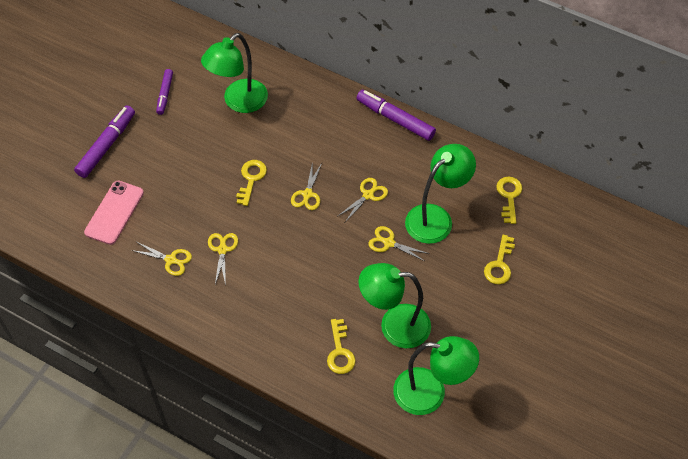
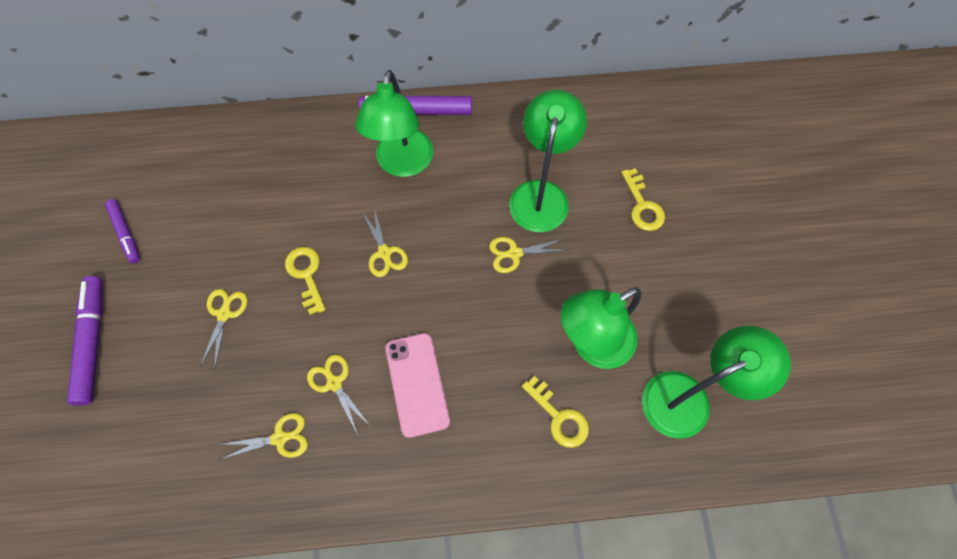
camera: 35 degrees left, 10 degrees up
(114, 212) = (163, 423): pink phone -> pink phone (417, 384)
(239, 102) = (225, 191): green lamp -> green lamp (402, 164)
(368, 195) = (451, 213): yellow scissors -> yellow scissors (224, 314)
(509, 197) = (595, 127): yellow key -> none

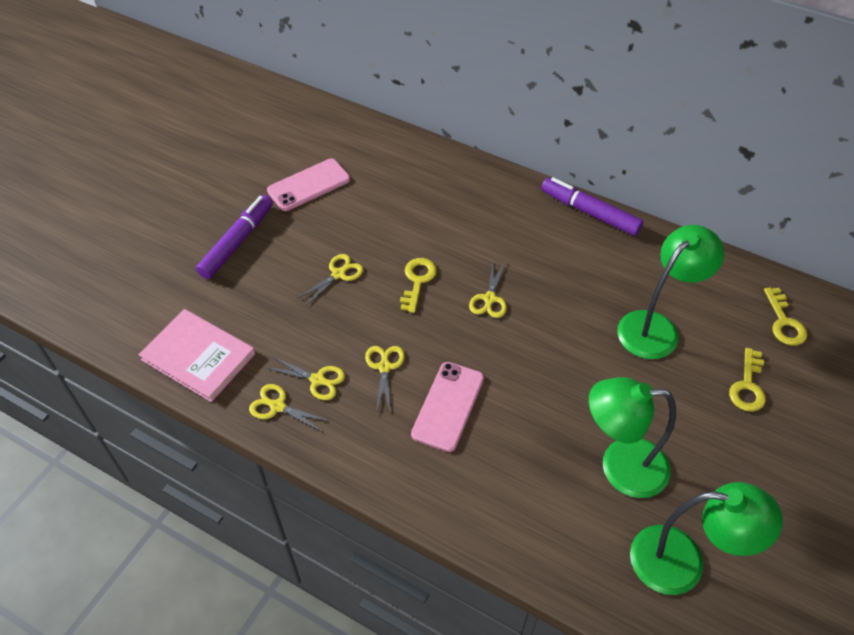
camera: 35 degrees right, 15 degrees down
(125, 234) = (309, 185): purple marker -> pink phone
(141, 493) = (198, 356): none -> pink book
(402, 164) = (550, 244): green lamp -> none
(514, 253) = (599, 358): yellow scissors -> yellow scissors (277, 406)
(558, 417) = (550, 502): yellow key -> yellow key (784, 322)

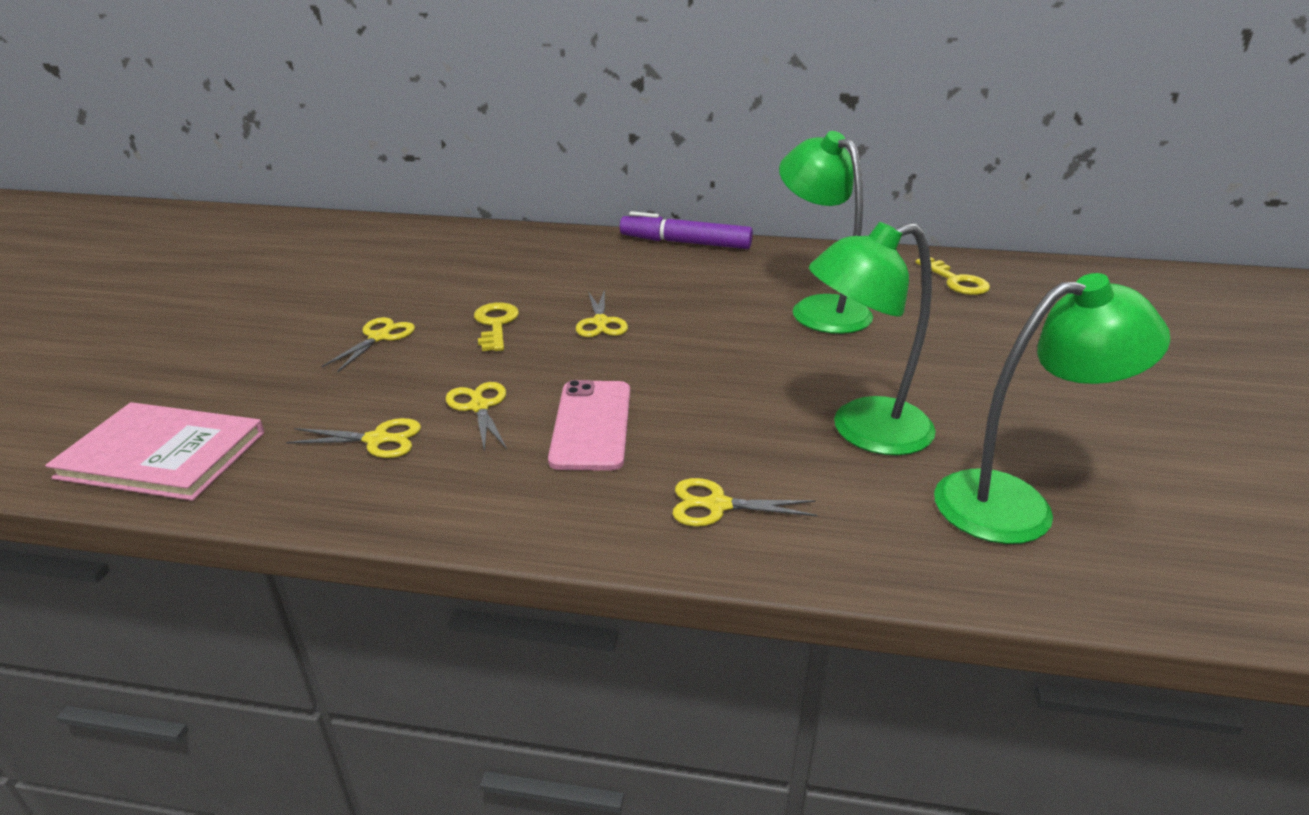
camera: 20 degrees left, 20 degrees down
(237, 242) = (215, 335): purple marker -> none
(277, 406) = (316, 481): yellow scissors -> yellow scissors (717, 505)
(309, 185) = (313, 274): pink phone -> none
(656, 327) = (819, 308): green lamp -> green lamp turned 60 degrees counterclockwise
(747, 385) = (958, 332): yellow key -> none

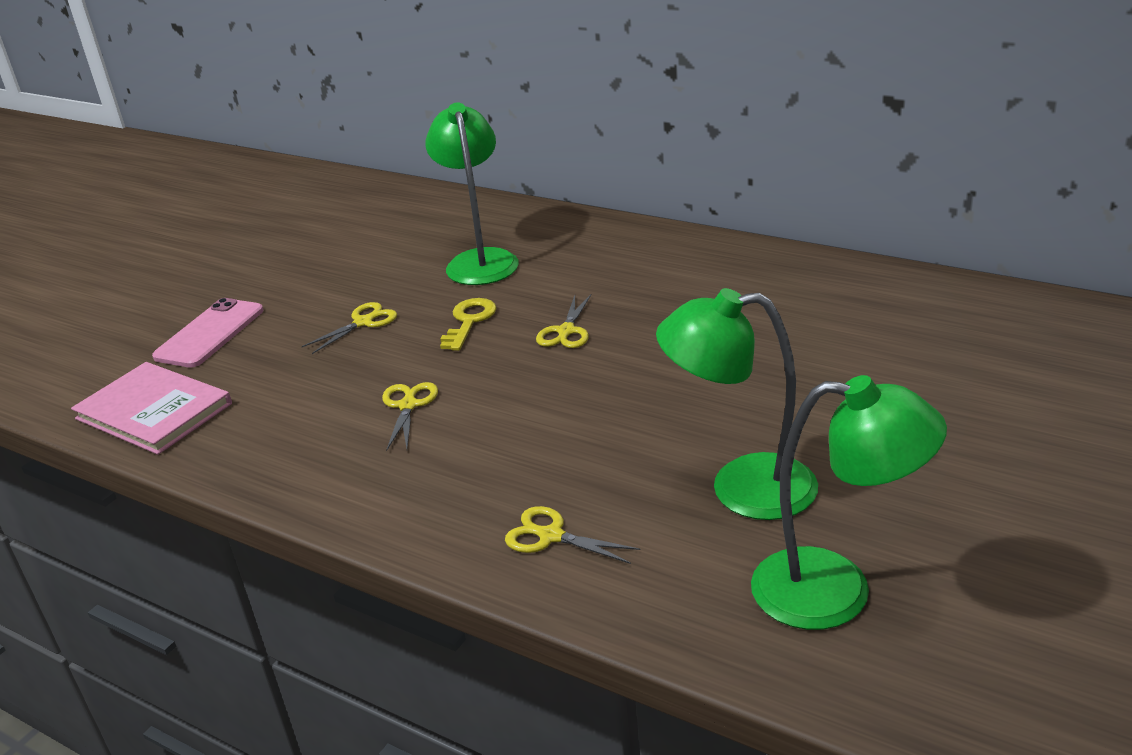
camera: 25 degrees right, 0 degrees up
(377, 440) = (311, 424): yellow scissors -> none
(591, 425) = (492, 439): pink phone -> pink phone (210, 333)
(685, 243) = (713, 244): purple marker -> none
(819, 308) = (801, 342): green lamp -> green lamp (480, 260)
(955, 281) = (989, 326): yellow key -> none

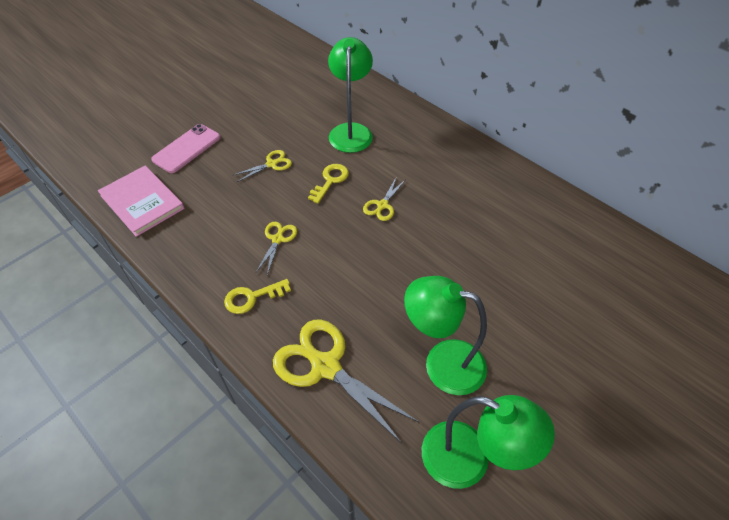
camera: 10 degrees right, 20 degrees up
(392, 482) = (252, 297): none -> yellow key
(551, 536) = (325, 366): yellow scissors -> yellow scissors, size x2.00

